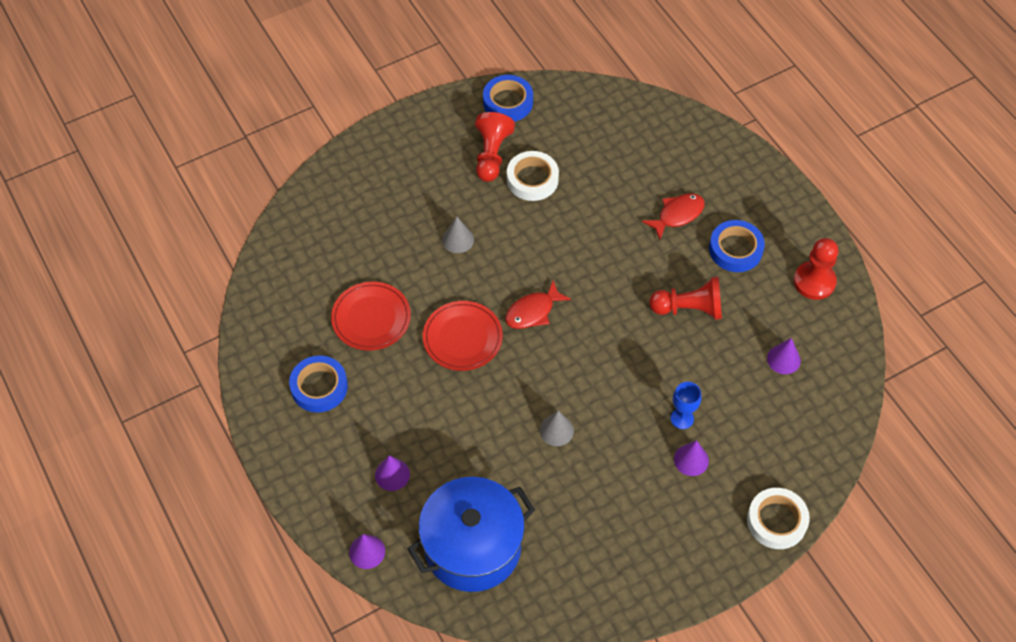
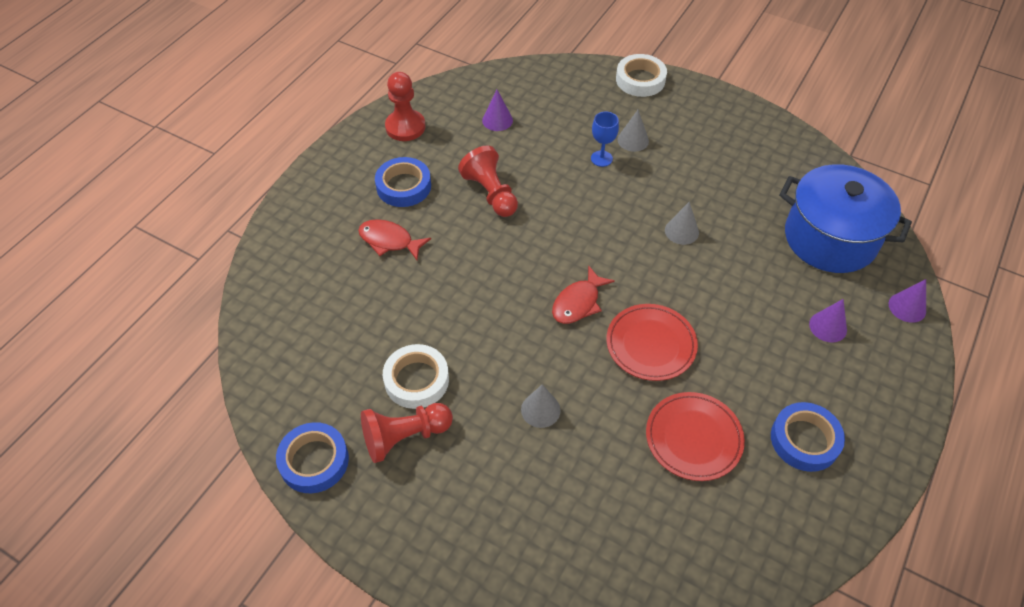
camera: 120 degrees left, 5 degrees down
(533, 311) = (578, 302): red fish -> red fish turned 105 degrees clockwise
(691, 460) = (633, 140): purple cone -> grey cone

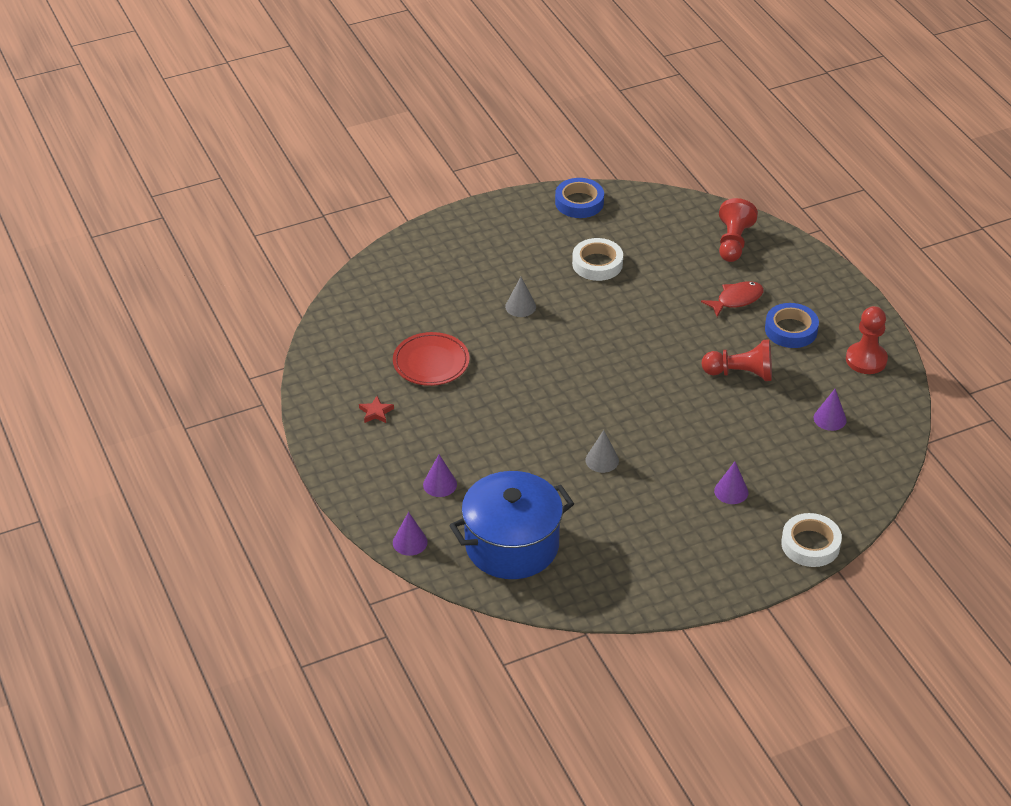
camera: 125 degrees right, 10 degrees down
(405, 437) = (559, 242): red pawn -> red pawn (733, 242)
(578, 302) = (588, 366): red fish -> none
(601, 158) = (725, 458): blue goblet -> none
(633, 140) = (731, 491): grey cone -> purple cone
(651, 344) = (517, 383): red plate -> none
(804, 440) = (376, 412): blue tape -> red star

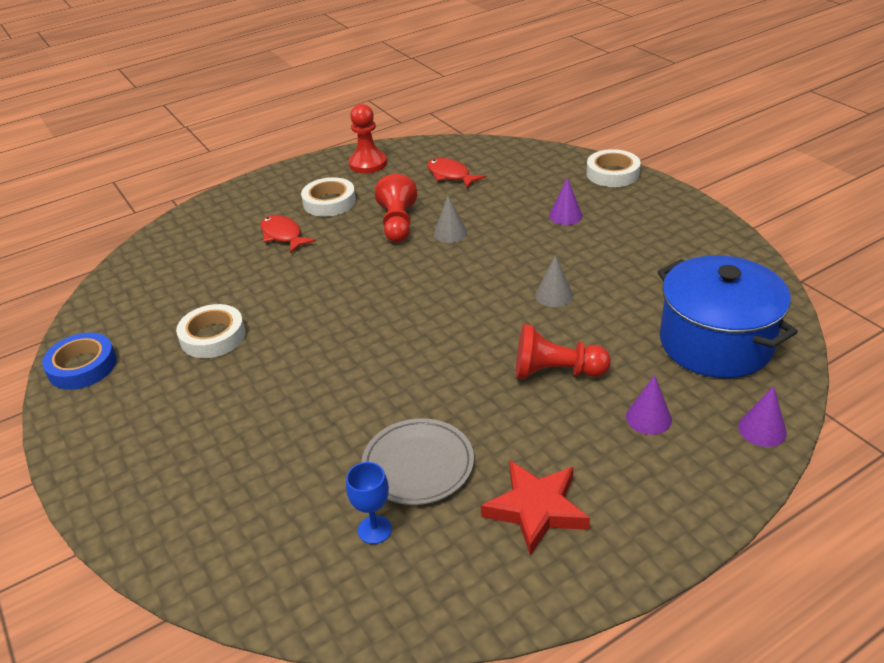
camera: 95 degrees left, 5 degrees down
(376, 412) = (536, 509): red star -> red star, size x2.00
(383, 340) = (374, 530): none -> blue goblet
(431, 362) = (418, 465): red plate -> grey plate
(520, 306) = (295, 392): grey cone -> grey cone (450, 233)
(733, 242) = (186, 245): red pawn -> red pawn (556, 372)
(791, 330) = (329, 202): blue tape -> white tape
(830, 419) = (450, 175): purple cone -> red fish

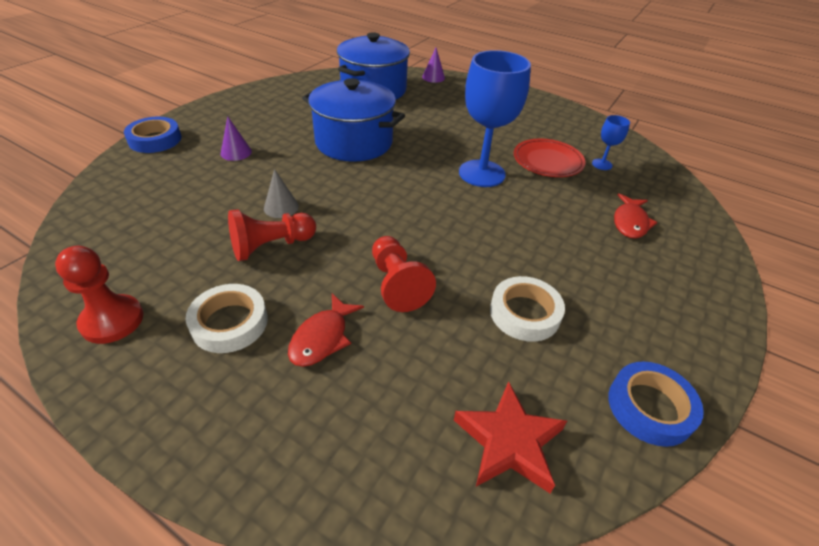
camera: 120 degrees left, 5 degrees up
(418, 465) = (547, 161): grey plate -> red plate
(427, 384) = (481, 173): none -> blue goblet
(450, 175) = (153, 235): red fish -> red fish (630, 222)
(536, 509) = (537, 123): red star -> red star (509, 442)
(554, 295) = (354, 142): grey cone -> blue pot
(556, 372) = (433, 131): red pawn -> red pawn (397, 284)
(612, 173) = (155, 140): white tape -> blue tape
(648, 418) = (449, 102): purple cone -> none

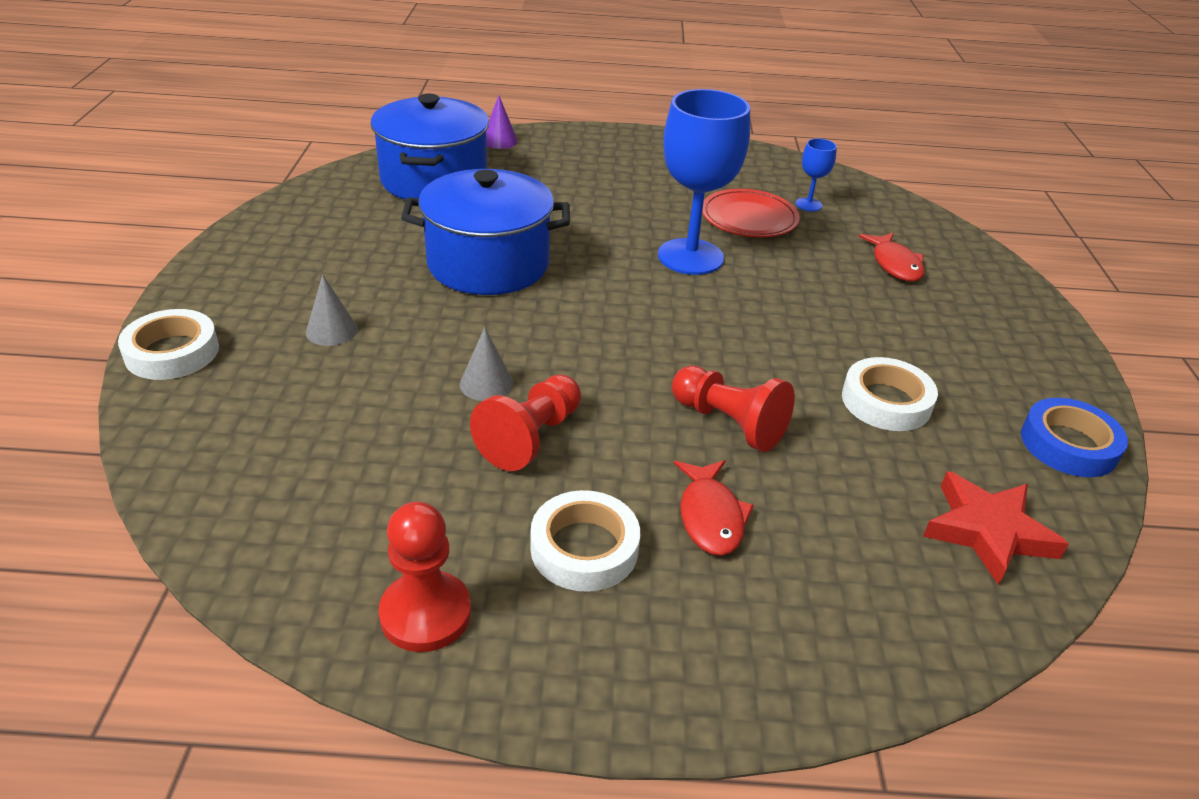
camera: 30 degrees left, 5 degrees down
(155, 140) = (172, 352): blue tape -> white tape
(236, 152) = (331, 330): purple cone -> grey cone

